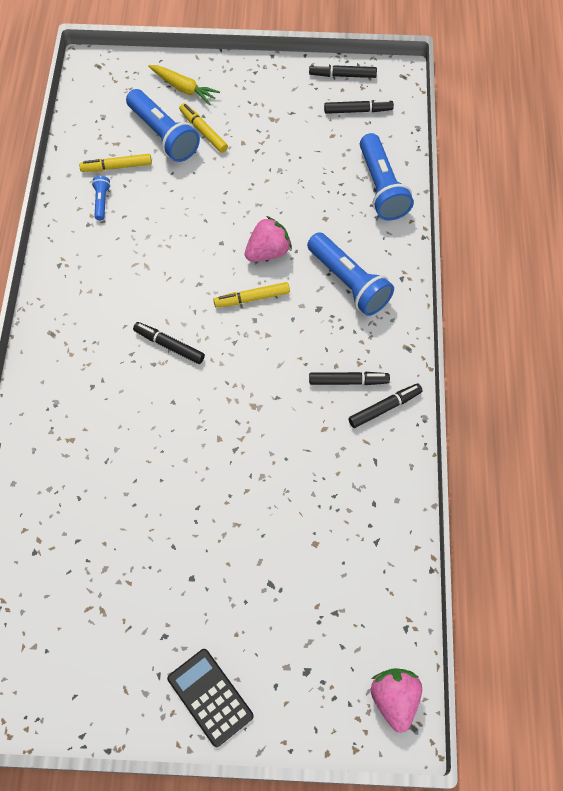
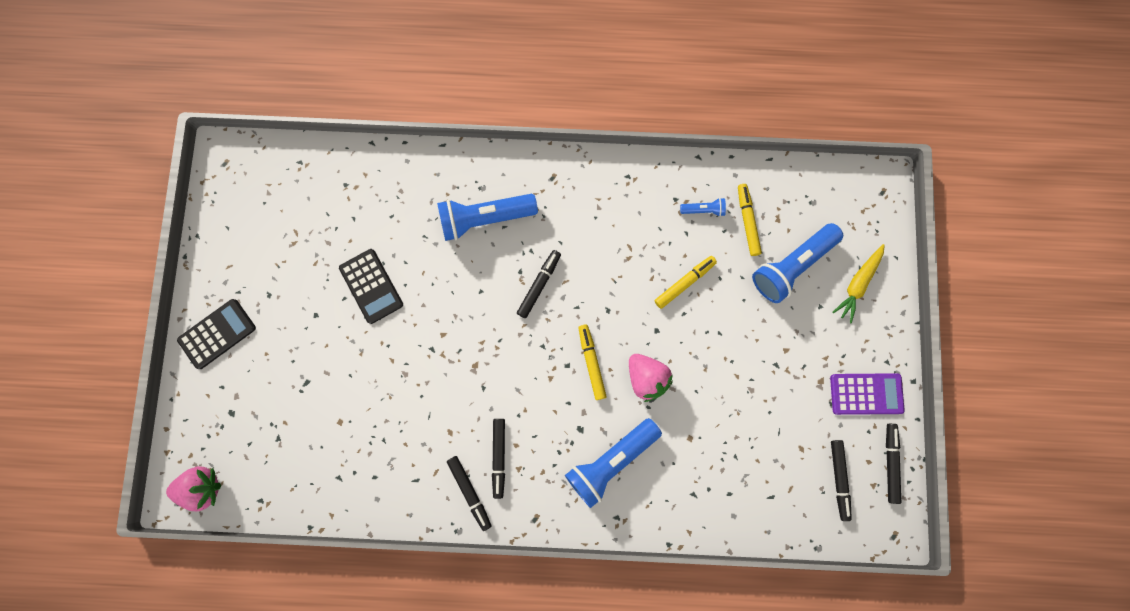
camera: 90 degrees right, 15 degrees up
(160, 516) = (371, 286): none -> black calculator
(203, 131) = (799, 308): yellow marker -> yellow marker (684, 283)
(283, 88) = (866, 394): none -> purple calculator
(382, 187) = (732, 502): blue flashlight -> blue flashlight (485, 219)

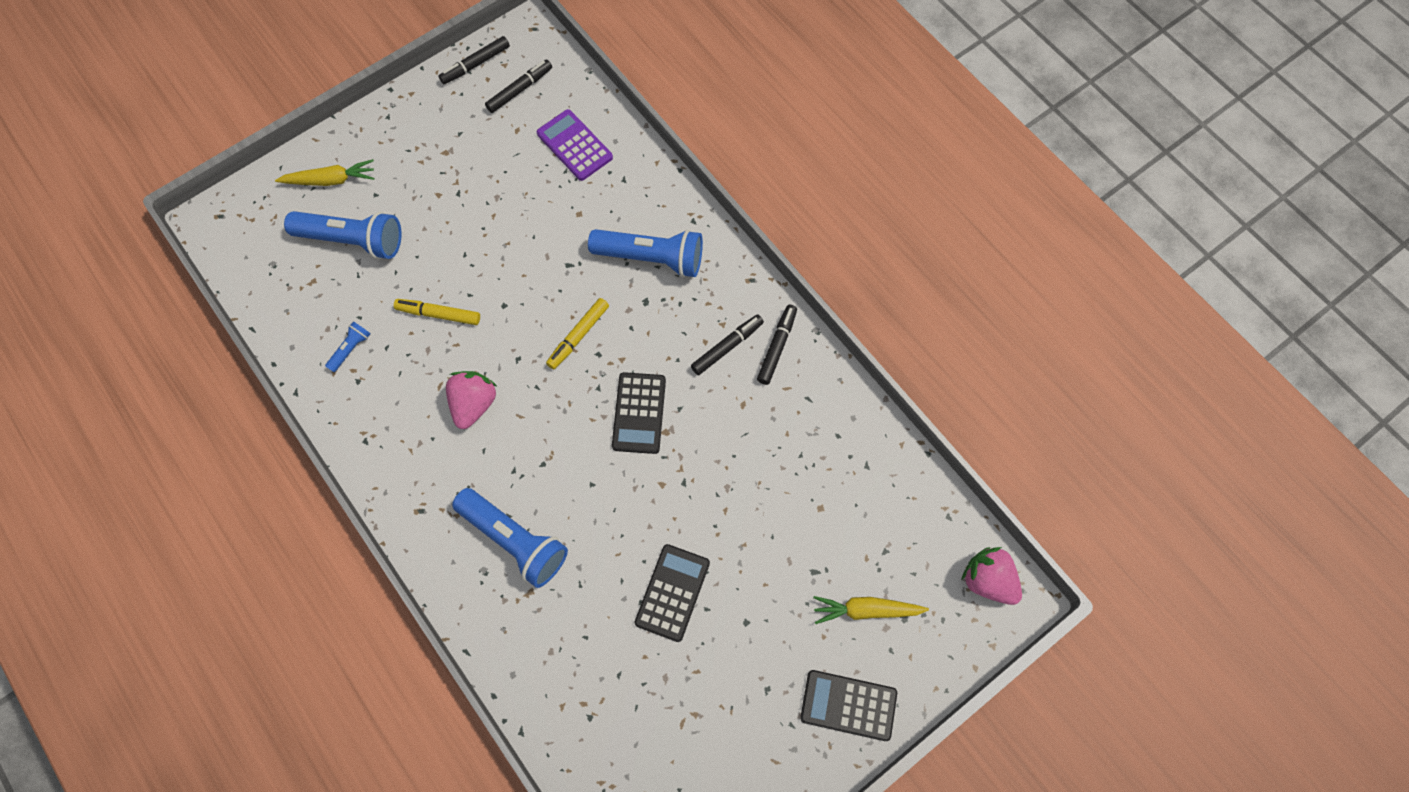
camera: 130 degrees left, 10 degrees down
(256, 393) = (866, 610): none -> yellow carrot
(502, 358) = (639, 413): none -> black calculator
(539, 285) = (542, 436): black marker -> none
(646, 378) = (554, 282): pink strawberry -> pink strawberry (474, 404)
(703, 210) = (350, 349): blue flashlight -> blue flashlight turned 75 degrees clockwise
(747, 221) = (334, 304): yellow marker -> none
(866, 394) = (429, 114): purple calculator -> purple calculator (574, 145)

